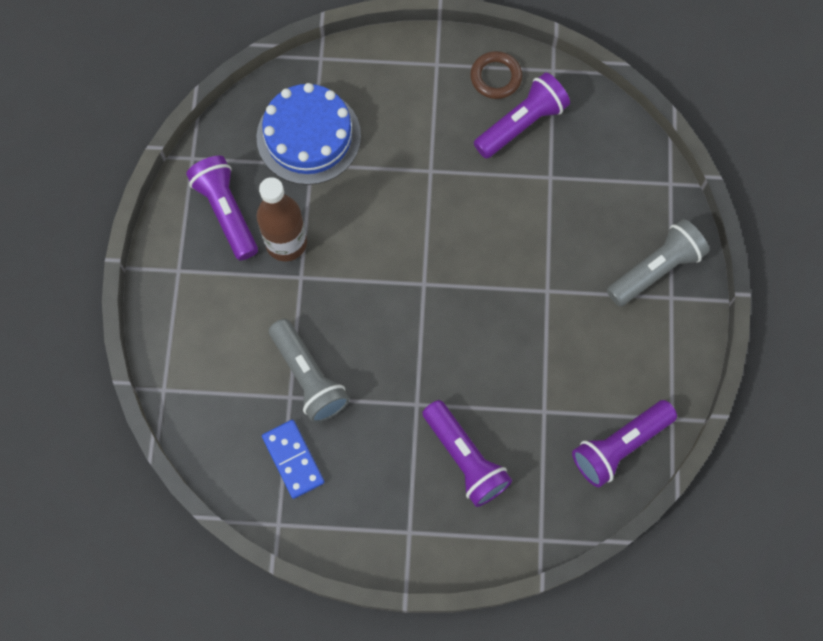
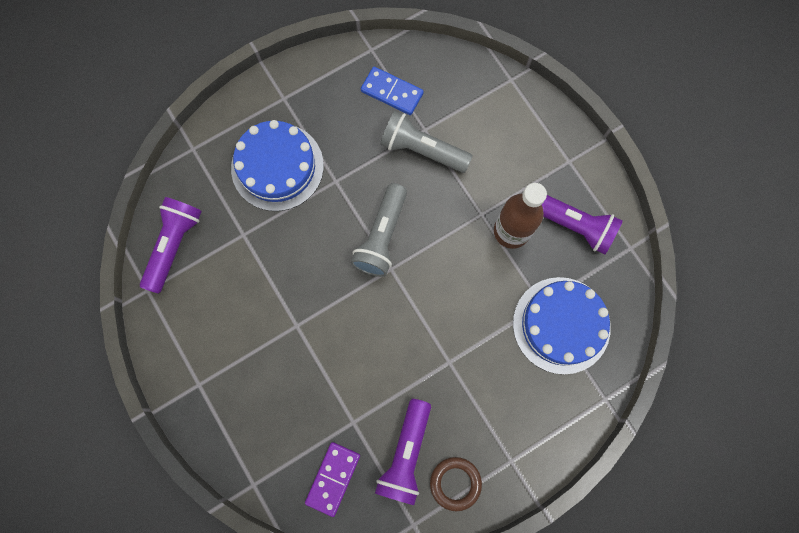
camera: 145 degrees right, 5 degrees up
(465, 459) = (277, 167): purple flashlight -> blue cake
(597, 145) = (333, 478): none -> purple domino
(656, 269) = (223, 400): grey flashlight -> grey flashlight (381, 237)

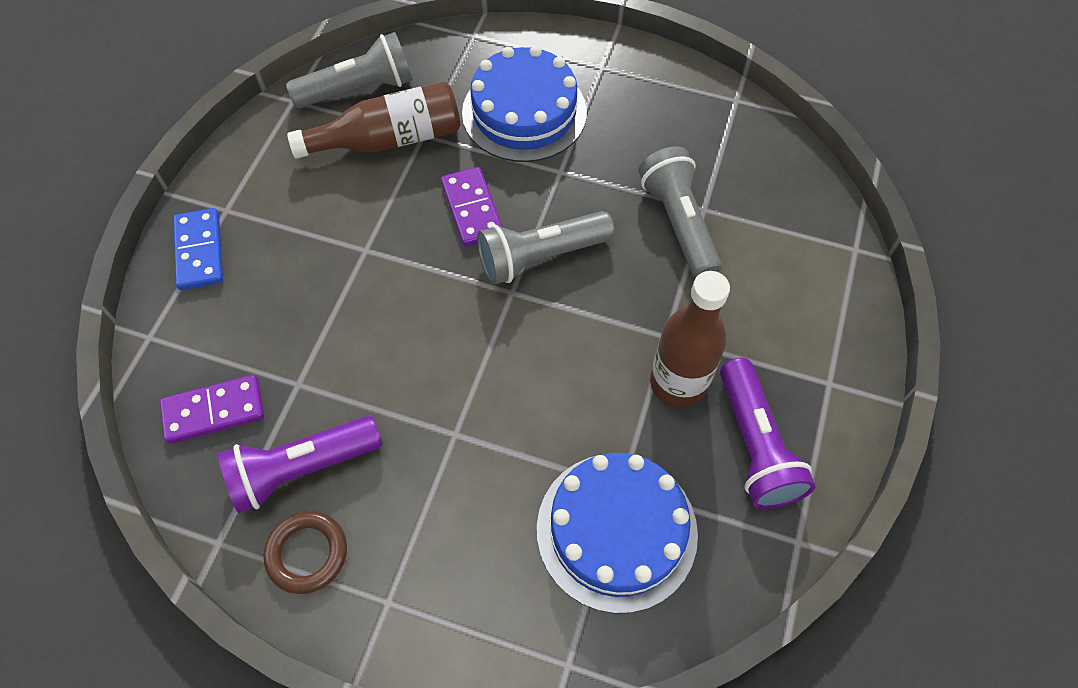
camera: 50 degrees right, 15 degrees down
(174, 245) = (359, 89): purple flashlight -> grey flashlight
(229, 256) = (389, 139): none -> brown bottle
(319, 248) = (472, 209): none -> purple domino
(392, 92) = (711, 150): blue domino -> blue domino (200, 251)

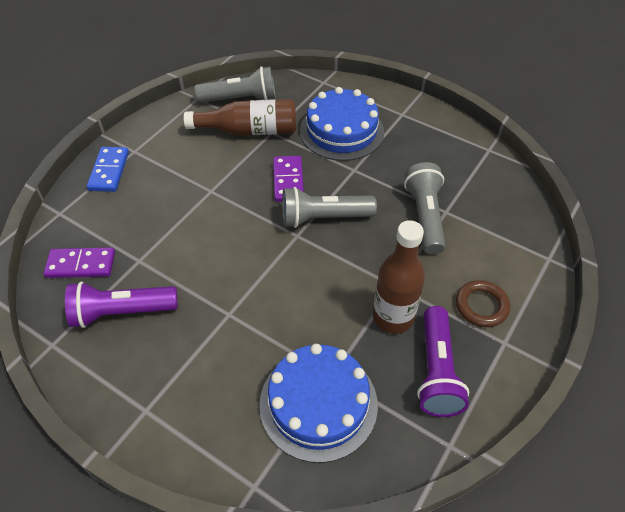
camera: 15 degrees right, 10 degrees down
(307, 553) = (105, 365): brown ring -> brown ring (481, 306)

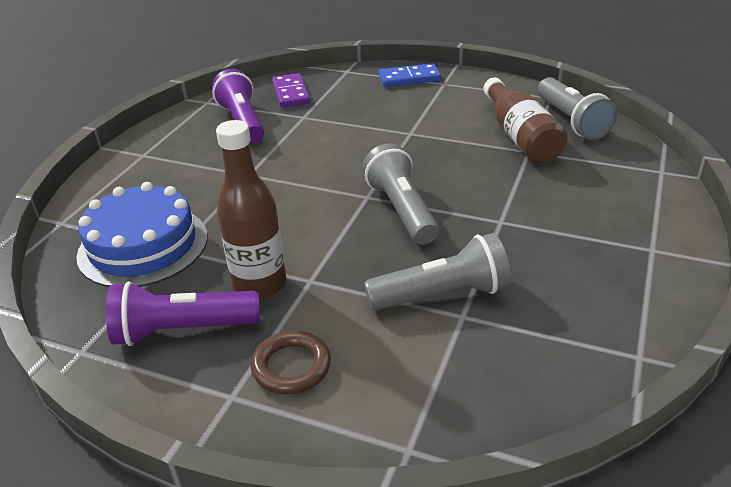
camera: 80 degrees right, 15 degrees down
(288, 180) = (451, 176): purple domino -> none
(341, 131) = (570, 200): blue cake -> none

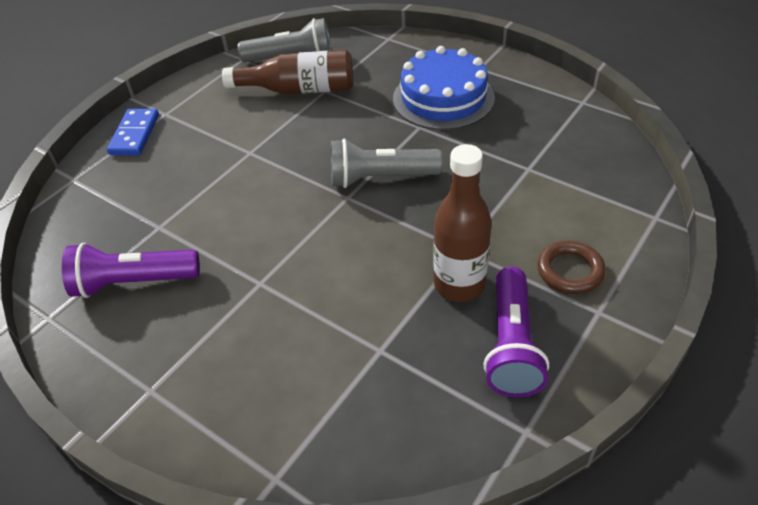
camera: 75 degrees left, 10 degrees up
(143, 245) = (362, 382): blue cake -> blue cake (443, 98)
(291, 93) = (92, 232): purple domino -> none
(442, 295) = (503, 174): grey flashlight -> none

